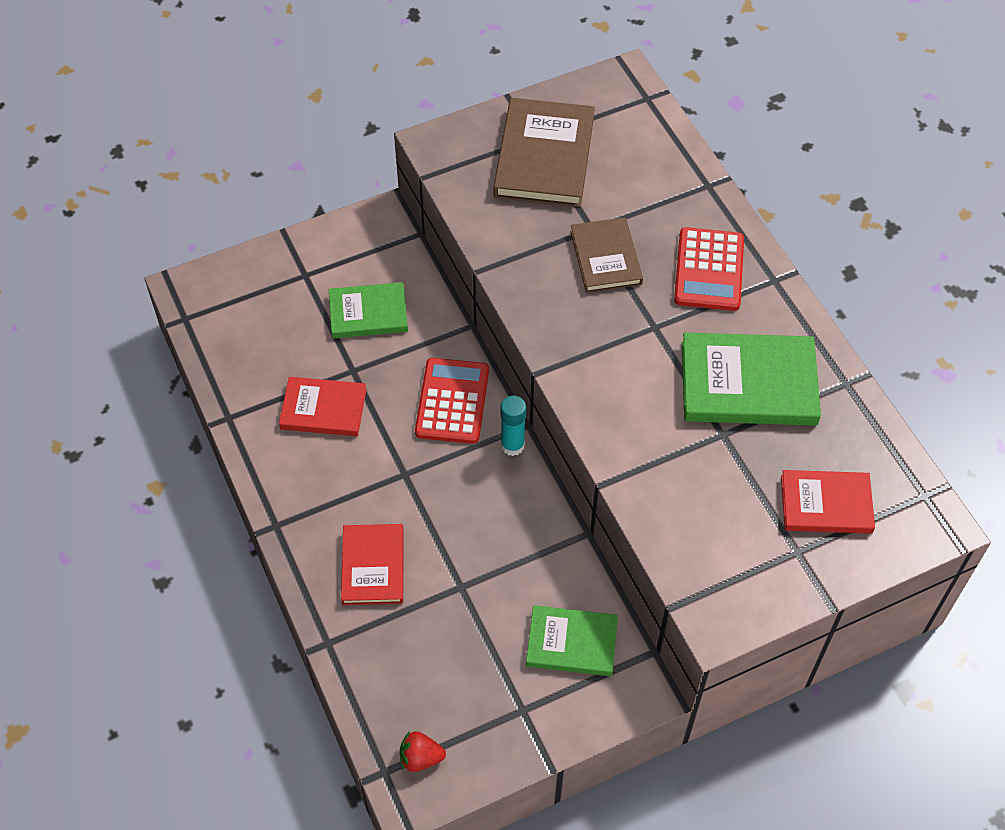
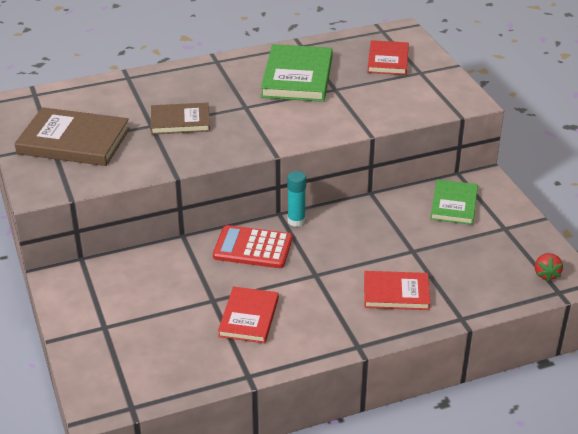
camera: 85 degrees left, 20 degrees down
(368, 313) = (156, 290): green book -> none
(708, 270) = (202, 83): red calculator -> none

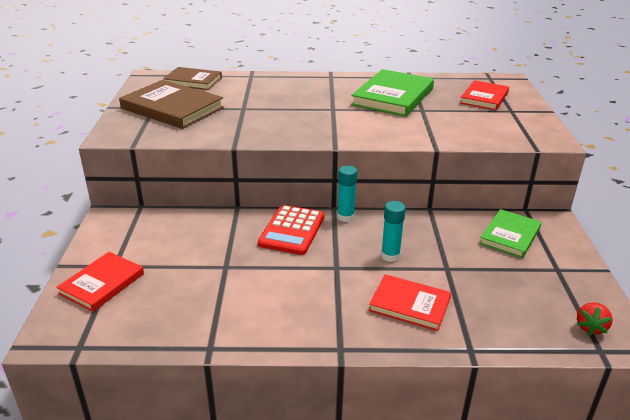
camera: 20 degrees right, 5 degrees down
(180, 121) = (269, 109): brown book -> brown book (193, 81)
(249, 317) = (248, 290): red book -> red book (102, 283)
(253, 248) = (292, 230): red calculator -> red calculator turned 105 degrees counterclockwise
(358, 251) = (390, 256): none -> turquoise glue stick

